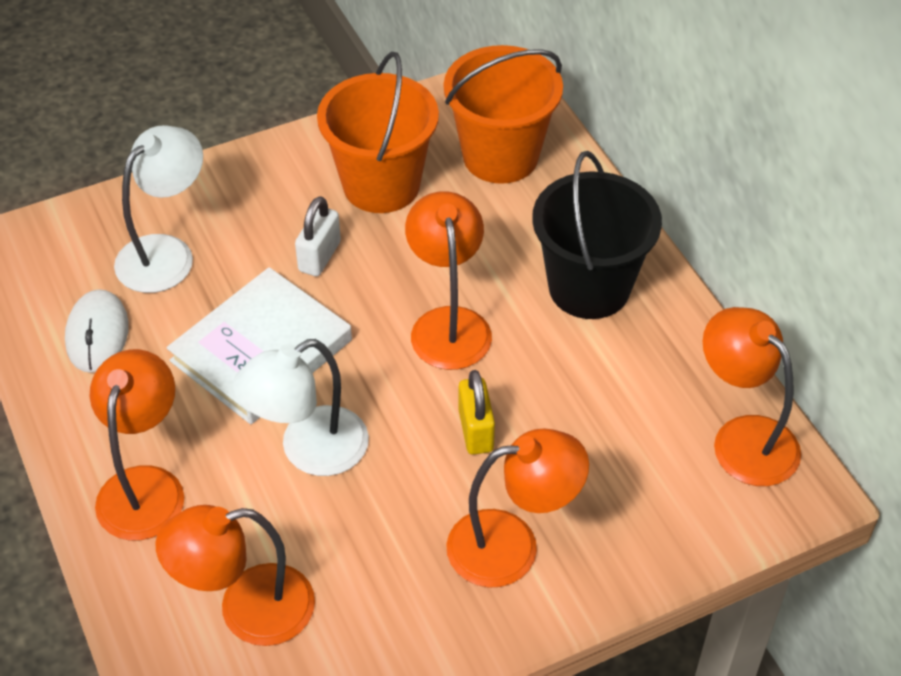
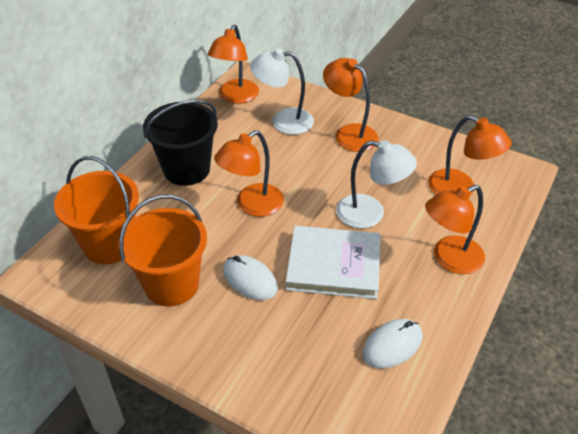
camera: 125 degrees left, 5 degrees down
(166, 253) = (308, 355): white lamp -> white lamp (283, 121)
(319, 256) = (250, 280): white padlock -> white mouse
(476, 430) = (305, 168): yellow padlock -> none

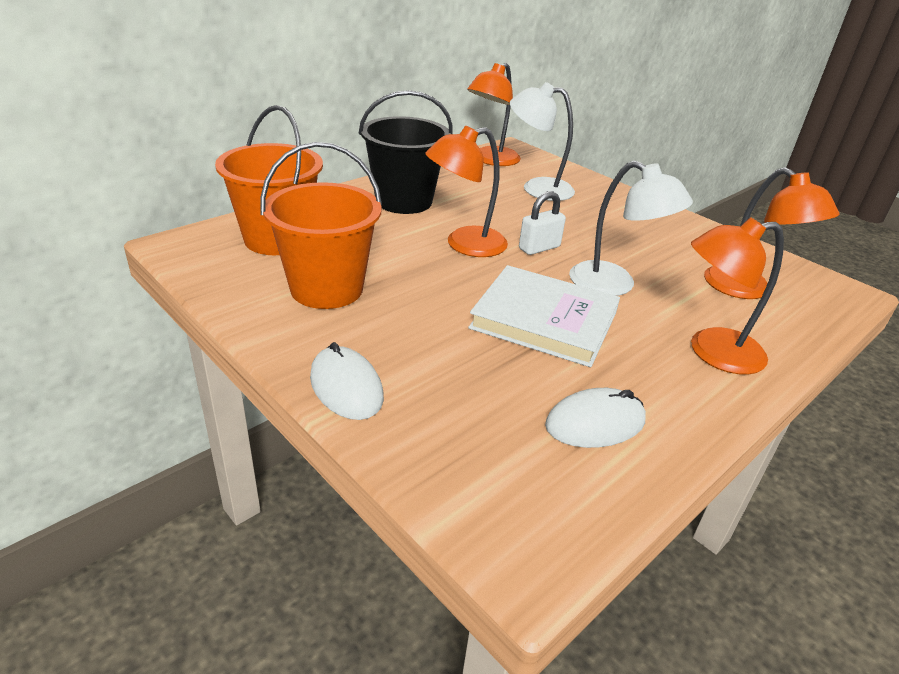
camera: 15 degrees right, 10 degrees down
(250, 280) = (426, 308): white mouse -> white mouse (346, 387)
(307, 191) = (539, 248): none -> white padlock
(349, 133) = (614, 212): orange lamp -> none

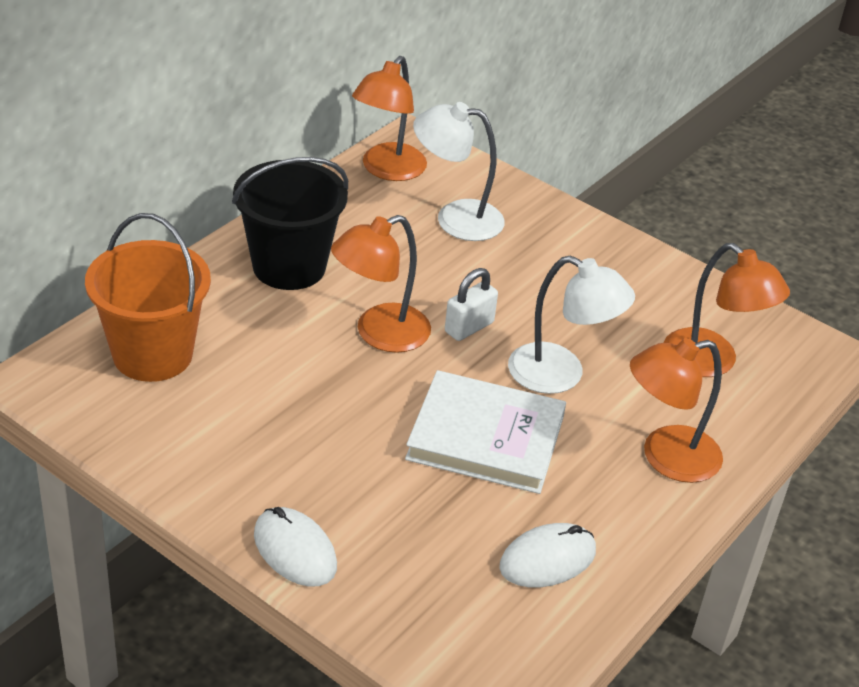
camera: 10 degrees left, 5 degrees up
(327, 289) = (236, 424): orange bucket -> none

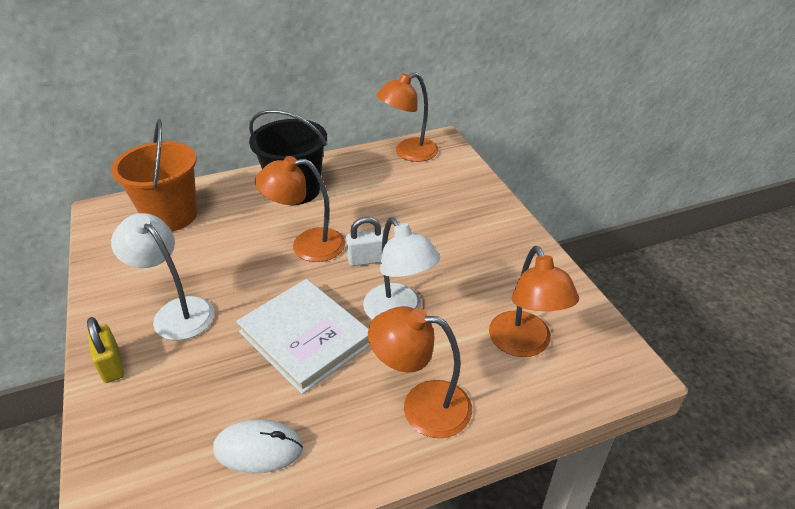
camera: 35 degrees right, 0 degrees up
(295, 550) = (111, 365): white mouse -> yellow padlock
(455, 218) = (424, 191): white lamp -> white lamp (176, 311)

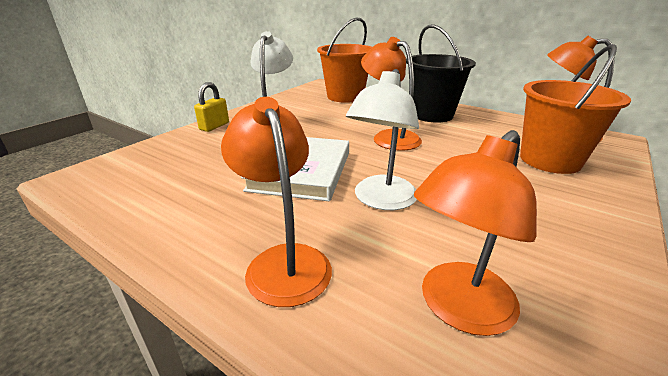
camera: 55 degrees right, 10 degrees down
(258, 448) = (177, 195): white mouse -> none
(367, 260) = (415, 163): white padlock -> none
(434, 192) = (550, 160): none -> orange bucket

